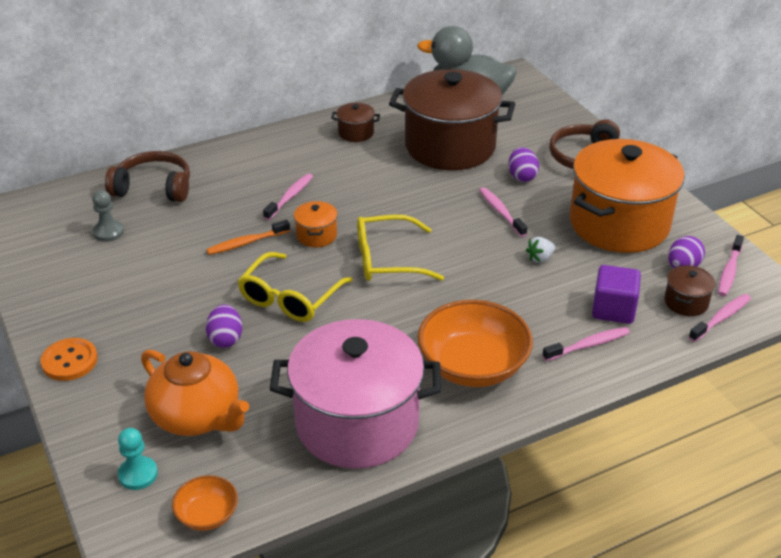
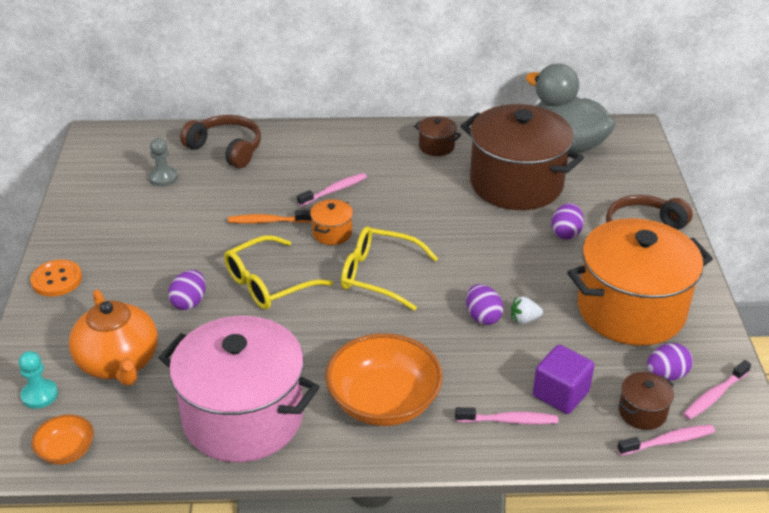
camera: 25 degrees right, 0 degrees up
(501, 212) = (519, 262): pink toothbrush -> none
(504, 267) = (482, 317): none -> purple egg

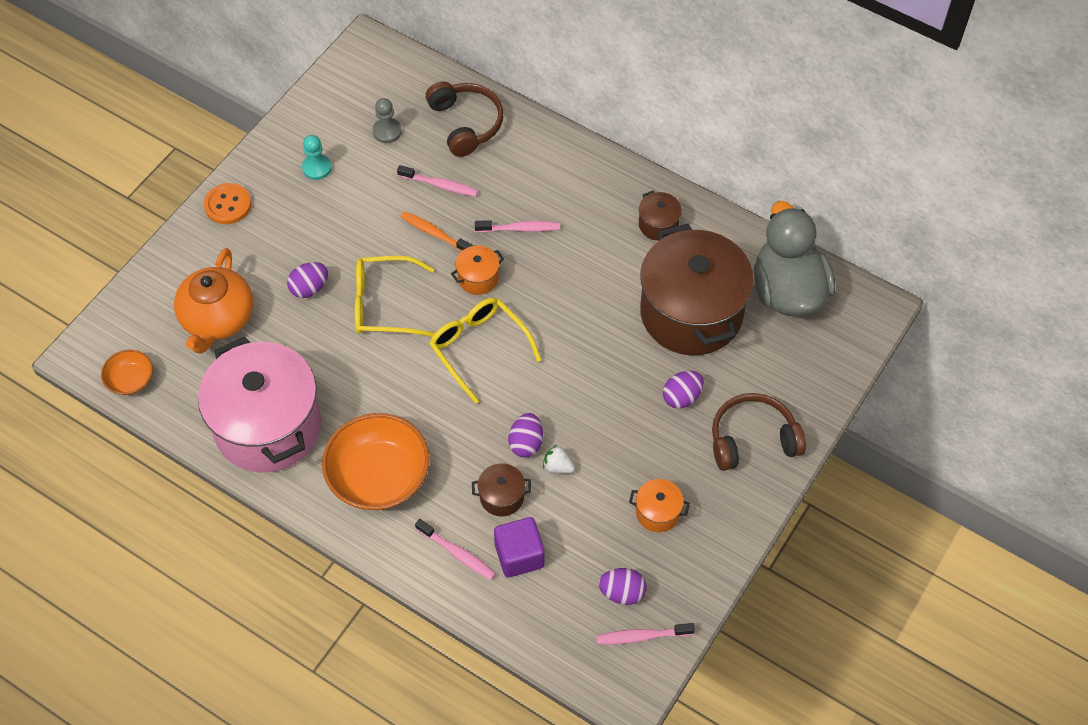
camera: 35 degrees right, 20 degrees up
(39, 395) = (144, 317): turquoise pawn -> turquoise pawn (317, 168)
(631, 310) = (657, 512): orange pot -> orange pot, size x0.40
(642, 412) = (567, 613): brown pot -> brown pot (502, 497)
(668, 441) = (562, 651): pink toothbrush -> pink toothbrush (440, 185)

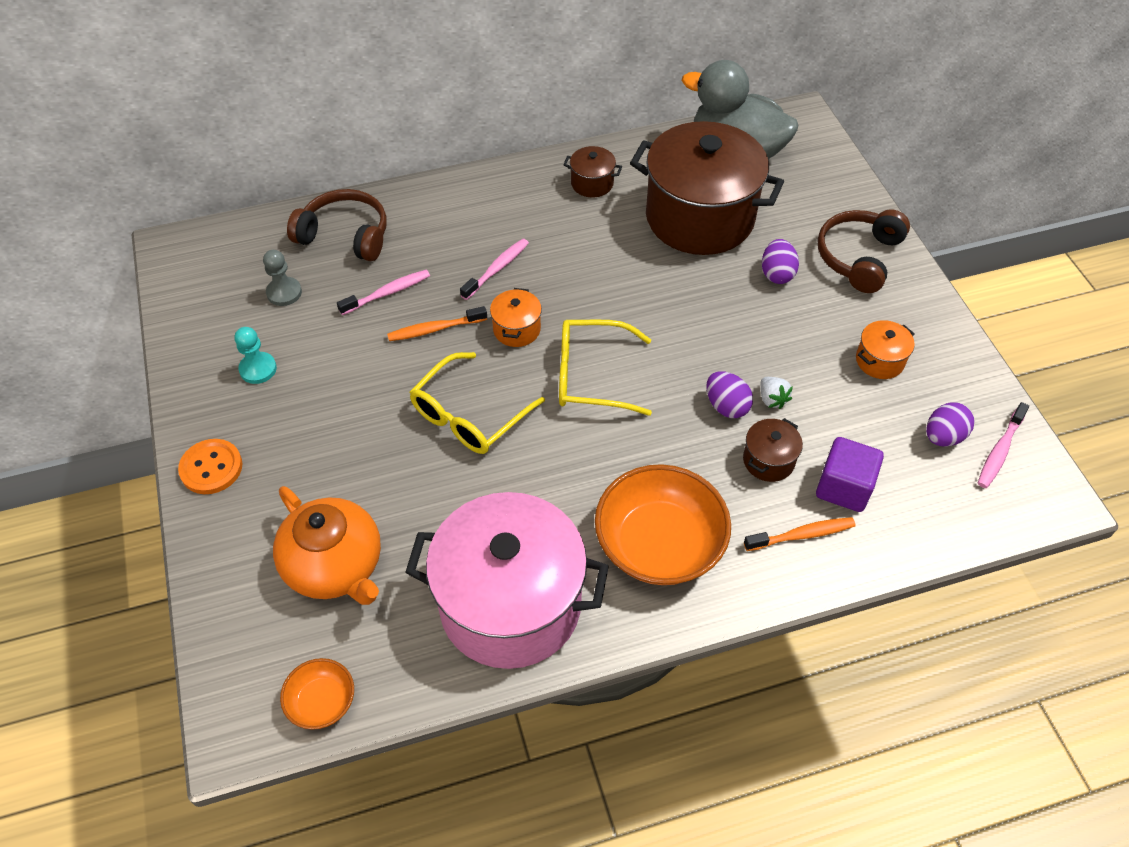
camera: 50 degrees left, 5 degrees down
(309, 288) = (386, 463): purple egg -> none
(457, 553) = (802, 535): pink toothbrush -> orange toothbrush
(558, 466) = (772, 399): white strawberry -> white strawberry turned 90 degrees counterclockwise

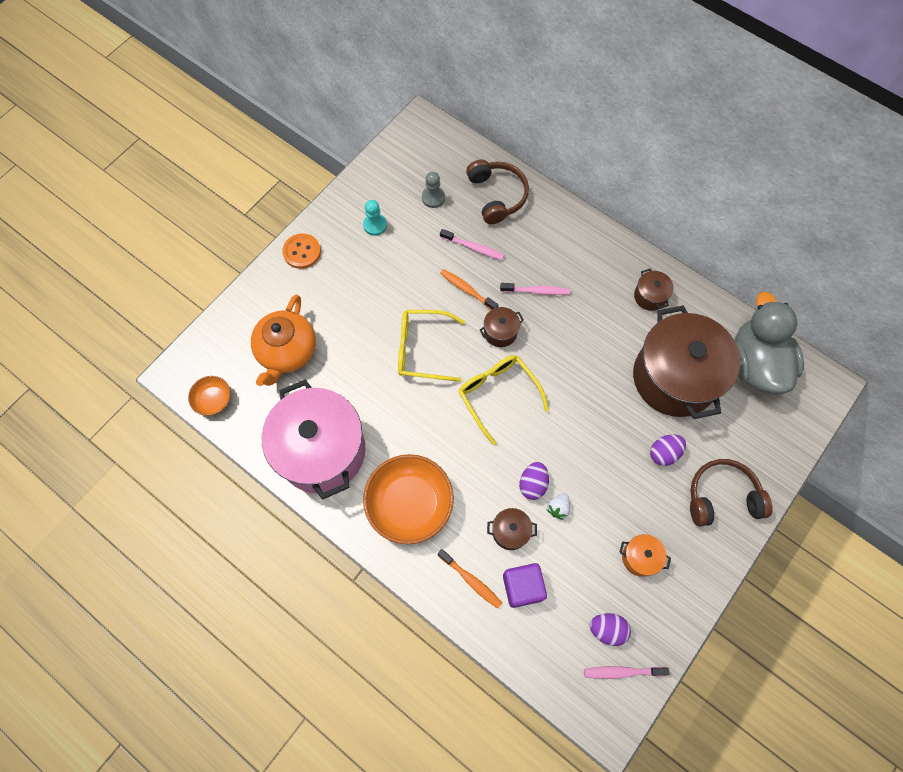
camera: 55 degrees right, 15 degrees up
(516, 329) = (500, 332): orange pot -> brown pot

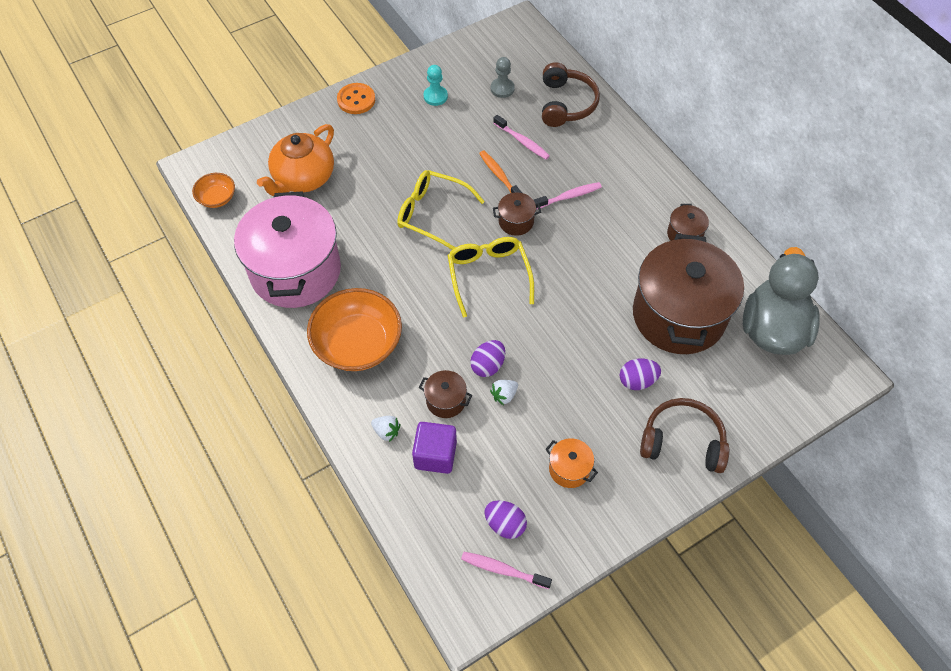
camera: 20 degrees right, 10 degrees down
(471, 580) = (386, 431): orange toothbrush -> white strawberry
(536, 291) = (569, 196): pink toothbrush -> pink toothbrush turned 45 degrees counterclockwise

